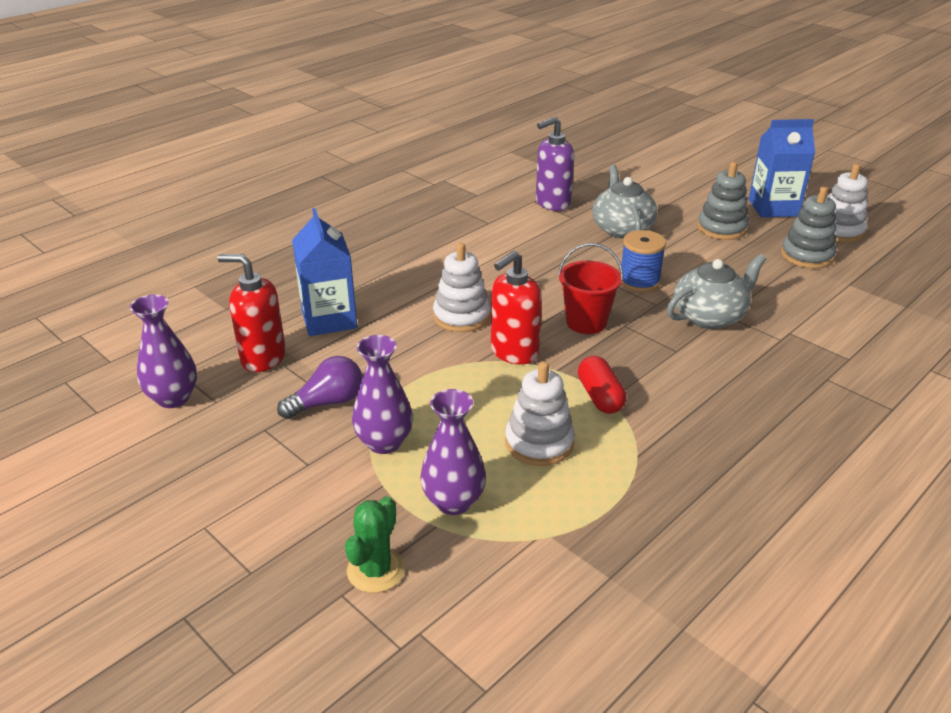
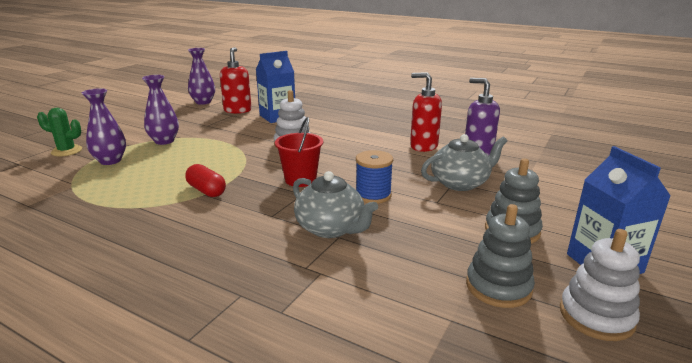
camera: 75 degrees right, 10 degrees down
(327, 402) = (200, 126): purple light bulb -> none
(514, 352) = (255, 161): red soap dispenser -> red soap dispenser (423, 146)
(539, 443) = (157, 176): white stacking toy -> none
(600, 397) = (206, 190): red capsule -> red capsule turned 75 degrees clockwise

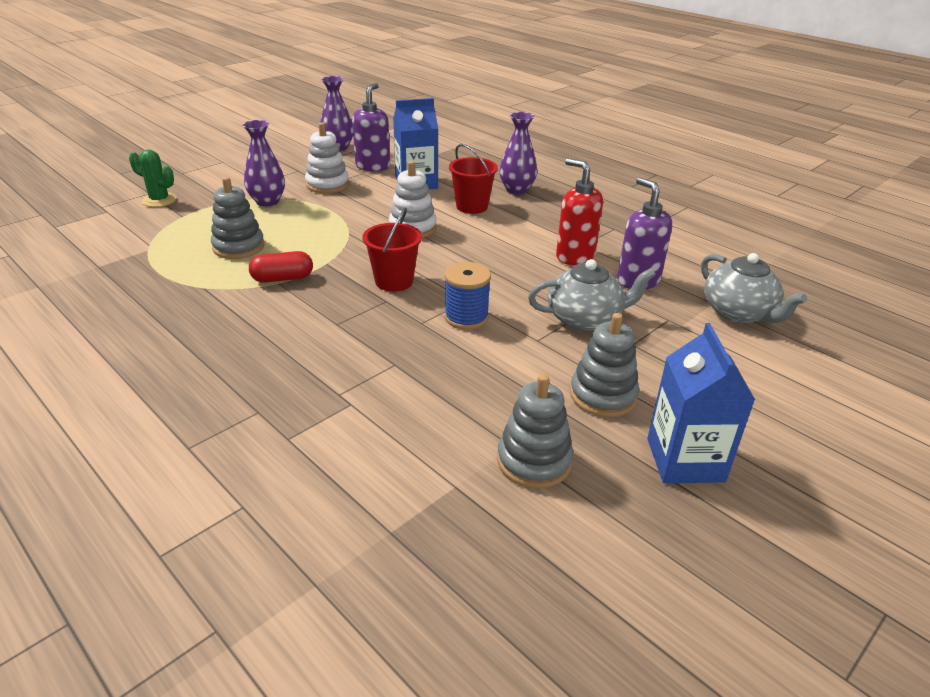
camera: 15 degrees right, 10 degrees up
(110, 161) = (199, 221): purple vase -> purple vase (516, 190)
(155, 174) = (238, 247): none -> grey stacking toy
(206, 190) = (283, 278): red capsule -> red capsule turned 75 degrees counterclockwise
(237, 110) = (373, 166): red soap dispenser -> purple soap dispenser
(328, 126) = (472, 206): none -> red bucket
(331, 228) = (392, 352): grey teapot -> grey teapot (739, 313)
(596, 316) = (621, 519): white stacking toy -> white stacking toy (327, 184)

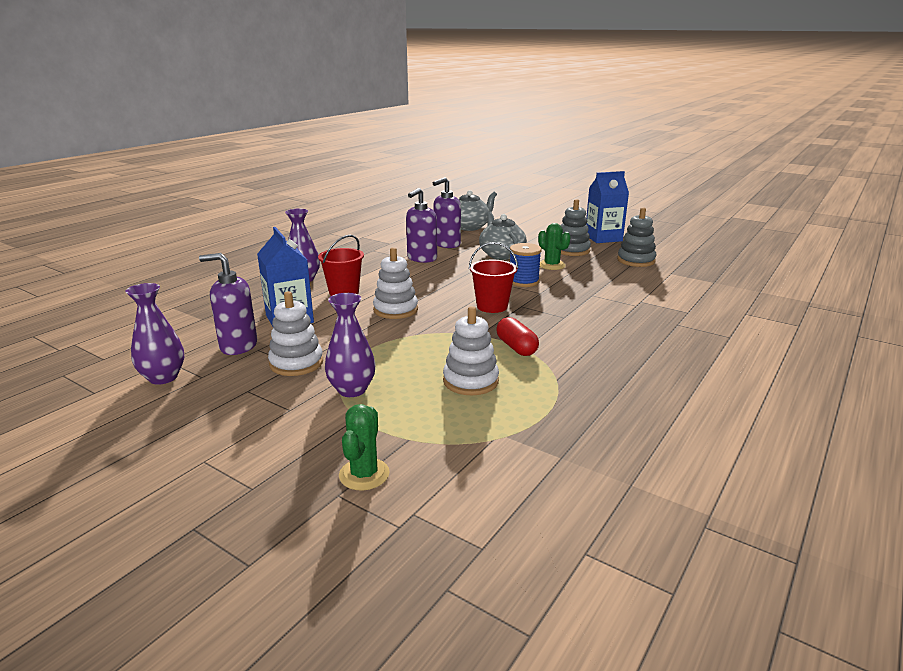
camera: 100 degrees left, 10 degrees down
(238, 247) = (470, 381): grey stacking toy -> white stacking toy
(527, 355) = (551, 265): none -> green cactus
(575, 256) = (421, 258): red soap dispenser -> purple soap dispenser

